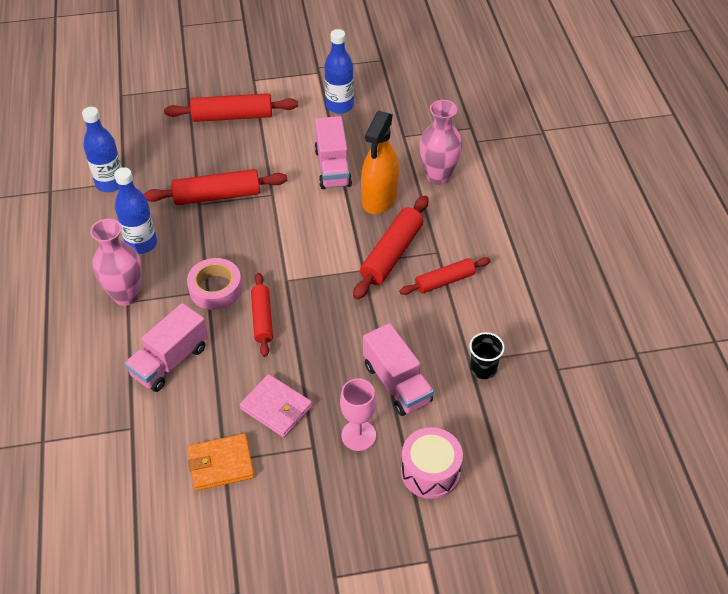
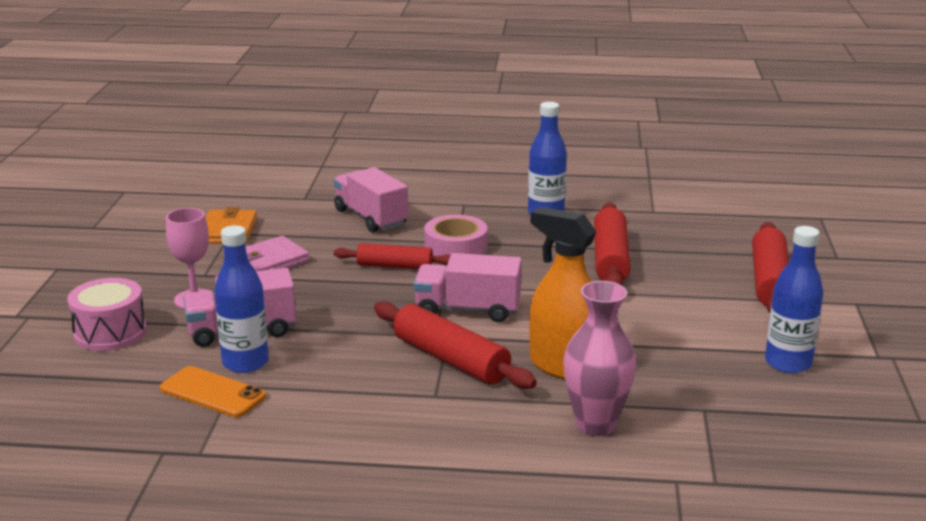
camera: 105 degrees right, 25 degrees down
(110, 183) = (652, 204): blue bottle -> blue bottle (245, 363)
(126, 295) = (473, 203): pink vase -> none
(332, 167) = (642, 339): pink truck -> pink truck (468, 310)
(444, 281) = (377, 391): red rolling pin -> none
(483, 369) = (212, 392): black cup -> orange phone

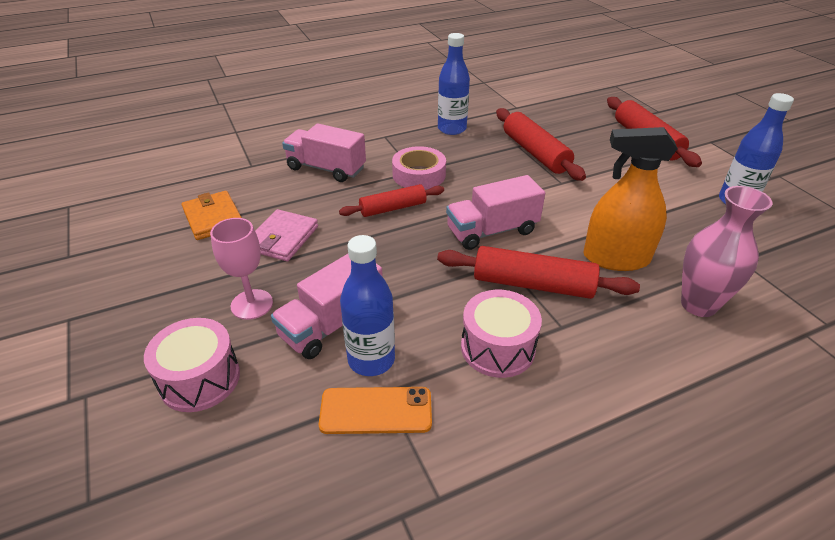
camera: 30 degrees left, 15 degrees up
(358, 389) = (497, 348): none -> pink drum

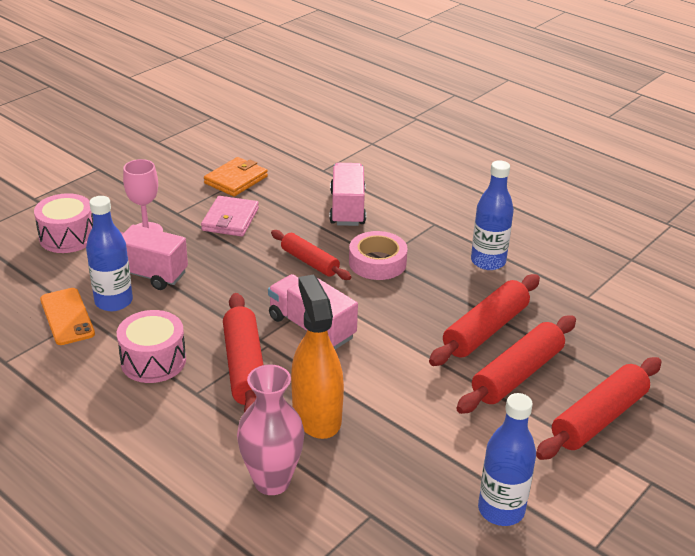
camera: 65 degrees right, 5 degrees down
(282, 238) = (230, 219): pink wallet -> pink wallet turned 75 degrees counterclockwise
(591, 155) = (517, 374): none -> red rolling pin

